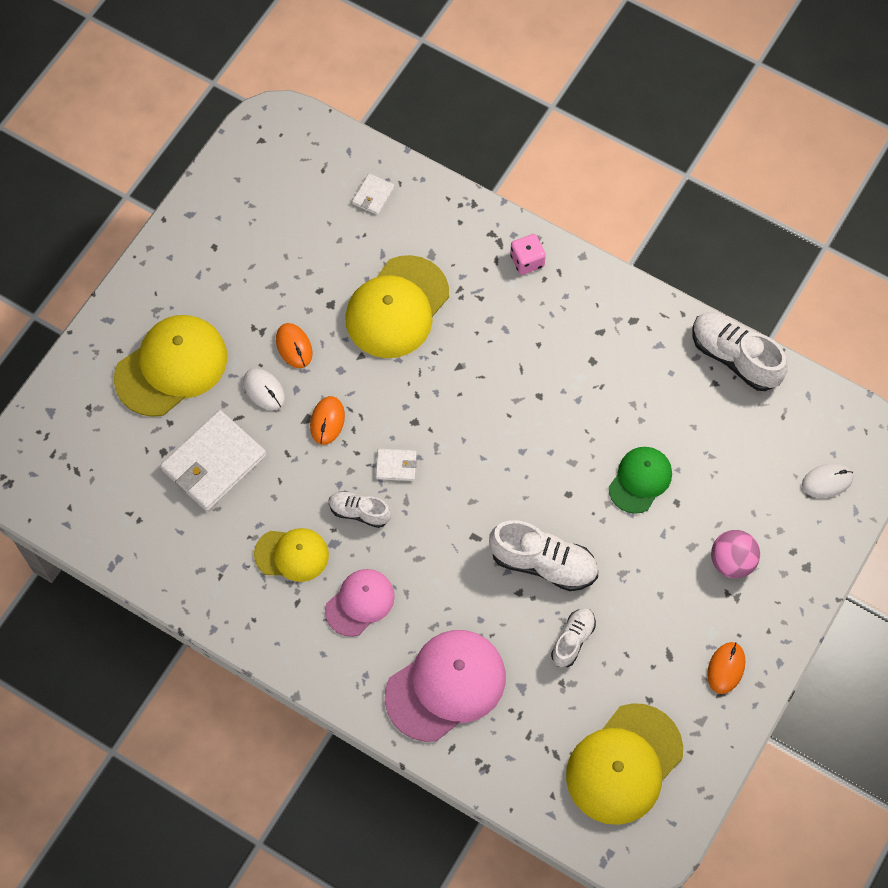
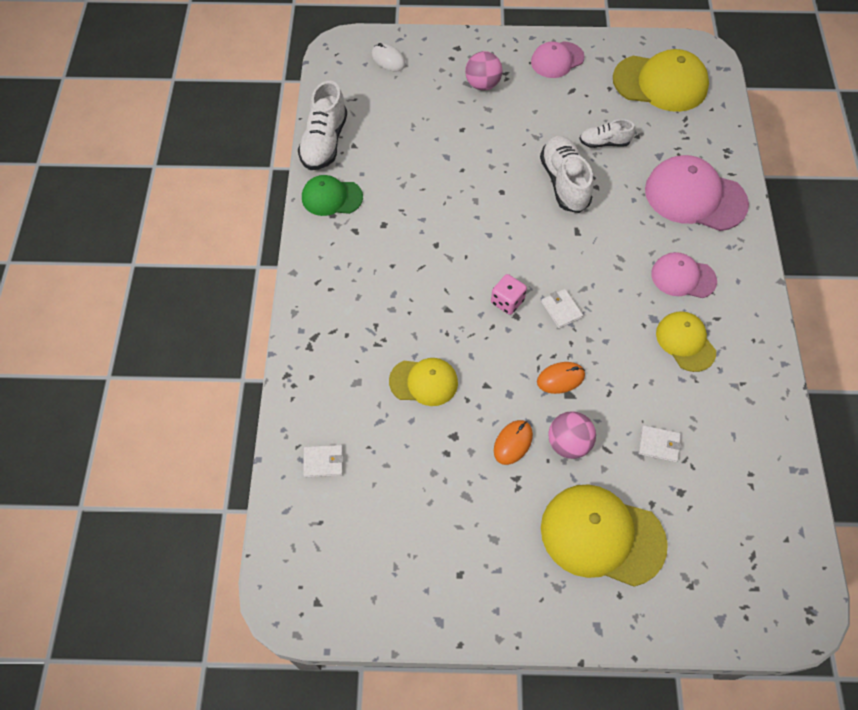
camera: 120 degrees left, 5 degrees down
(214, 462) = (659, 444): white wallet -> white wallet, size x0.47
(264, 390) = (568, 443): white mouse -> pink ball
(359, 512) = (616, 314): white shoe -> none
(397, 307) = (424, 382): yellow cap -> yellow cap, size x0.60
(527, 261) = (320, 308): pink dice -> pink dice (507, 301)
(640, 480) = (460, 156): green cap -> green cap (331, 197)
(726, 668) = (557, 60): orange mouse -> pink cap

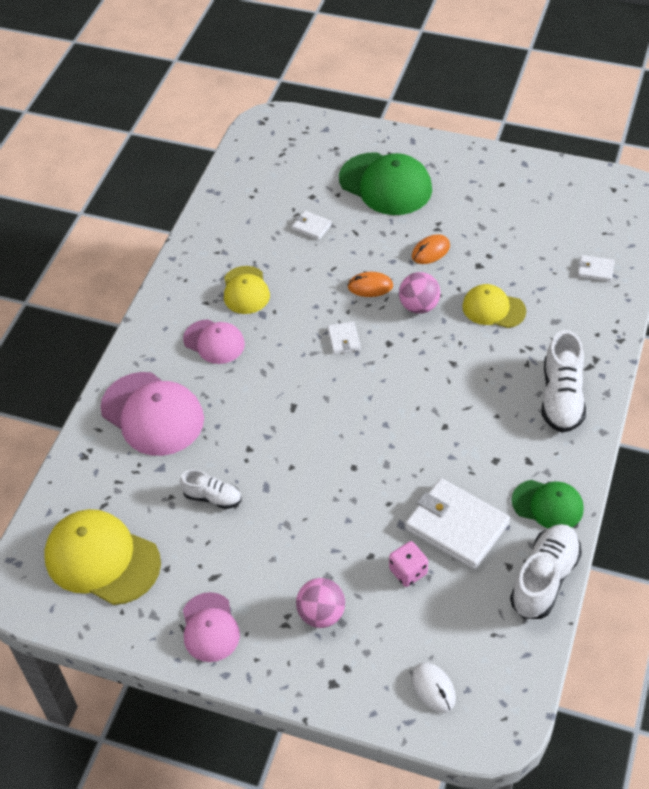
camera: 160 degrees left, 10 degrees down
(402, 165) = (456, 526): none -> white wallet
(507, 301) = (392, 357): pink dice -> pink dice (408, 571)
(557, 60) = (210, 627): pink cap -> pink cap turned 90 degrees clockwise
(564, 182) = (281, 461): white shoe -> white shoe (561, 397)
(568, 443) = (384, 242): pink ball -> pink ball (419, 306)
(602, 536) = (385, 184): yellow cap -> green cap

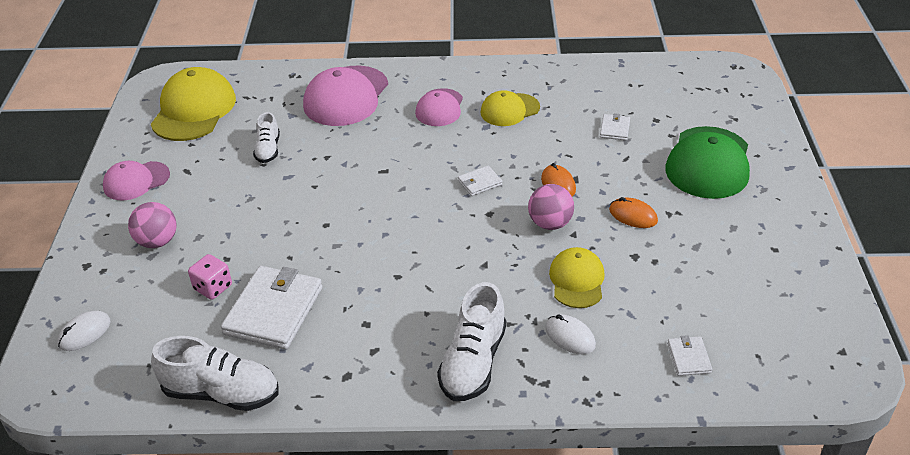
camera: 70 degrees right, 10 degrees down
(548, 505) = (319, 378): green cap -> none
(553, 331) = (570, 336): none -> white mouse
(561, 397) = (473, 362): white shoe -> white shoe turned 60 degrees counterclockwise

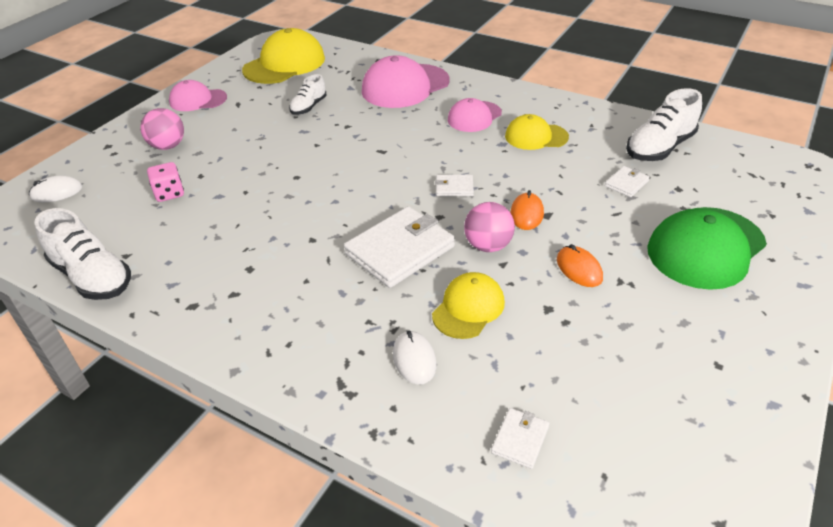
camera: 30 degrees right, 0 degrees up
(274, 311) = (192, 228): white wallet -> white wallet (400, 250)
(473, 362) = (304, 342): white shoe -> white shoe (659, 148)

